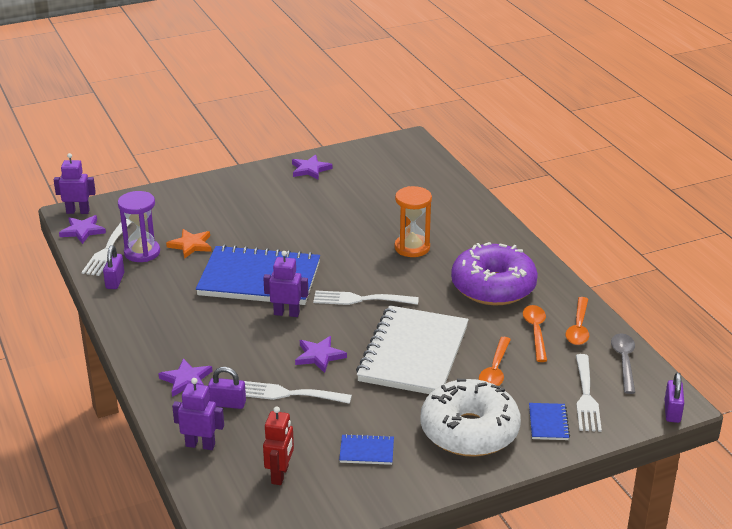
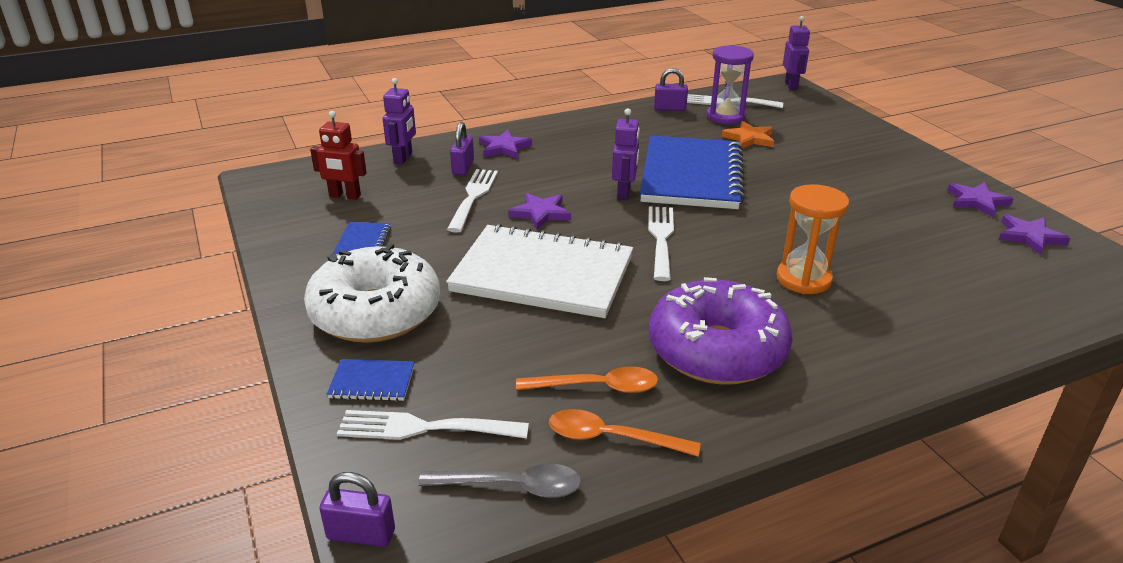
camera: 90 degrees right, 0 degrees up
(83, 231) = (755, 90): purple star -> purple star (1029, 237)
(495, 370) = (501, 340): orange spoon -> none

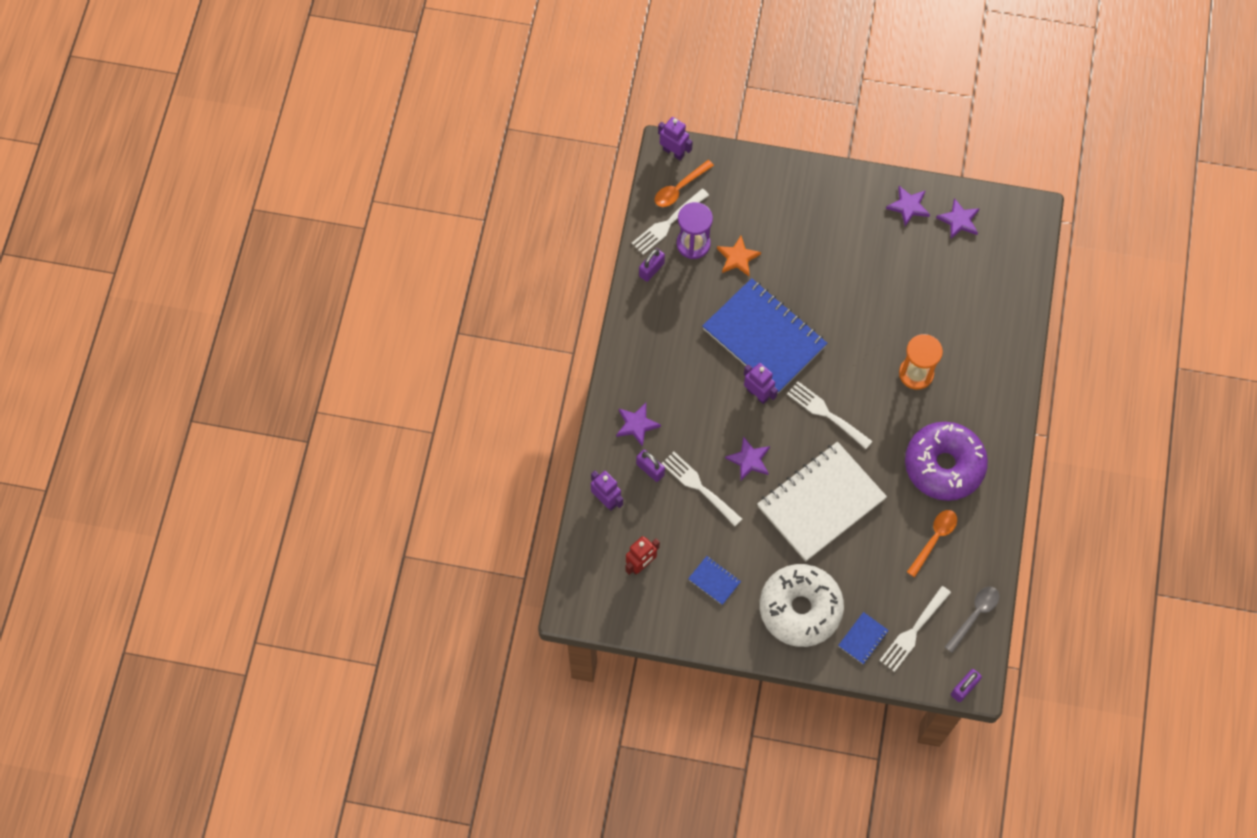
camera: 55 degrees left, 35 degrees up
(611, 438) = (971, 556): orange spoon -> orange spoon (679, 188)

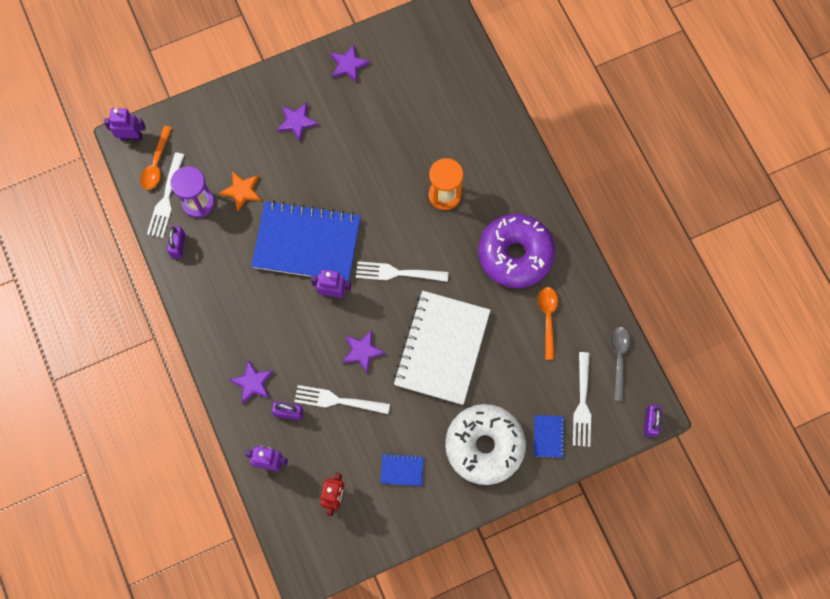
camera: 35 degrees left, 5 degrees up
(959, 220) = (395, 52): purple star -> purple star (297, 122)

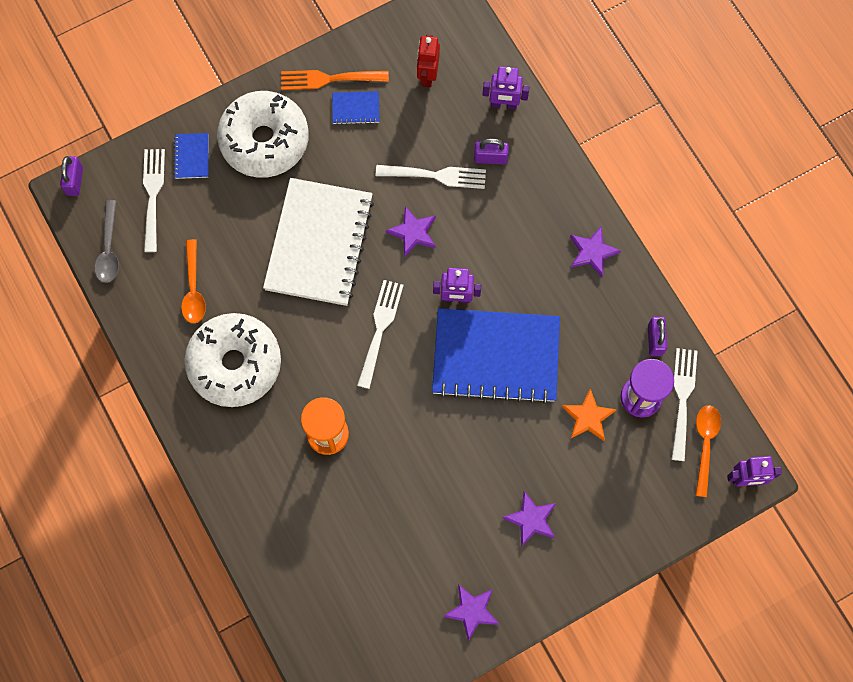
camera: 175 degrees right, 0 degrees up
(252, 383) = (537, 187): purple star -> purple star (592, 252)
(397, 273) = (380, 329): white fork -> white fork turned 75 degrees counterclockwise
(424, 501) = (329, 79): none -> orange fork
(515, 254) = (235, 364): purple donut -> white donut

